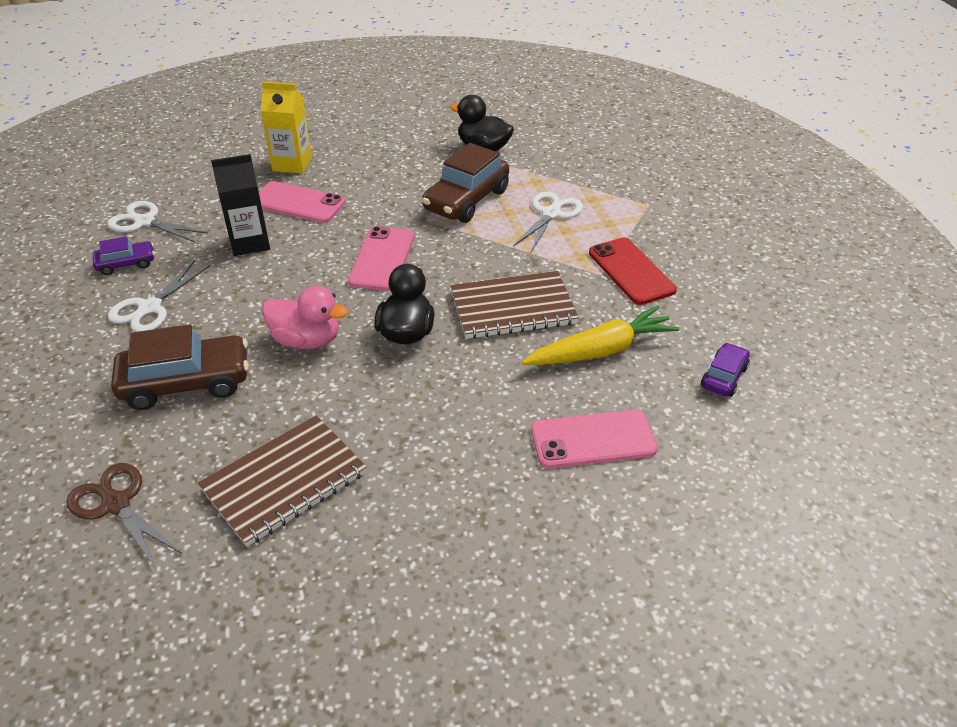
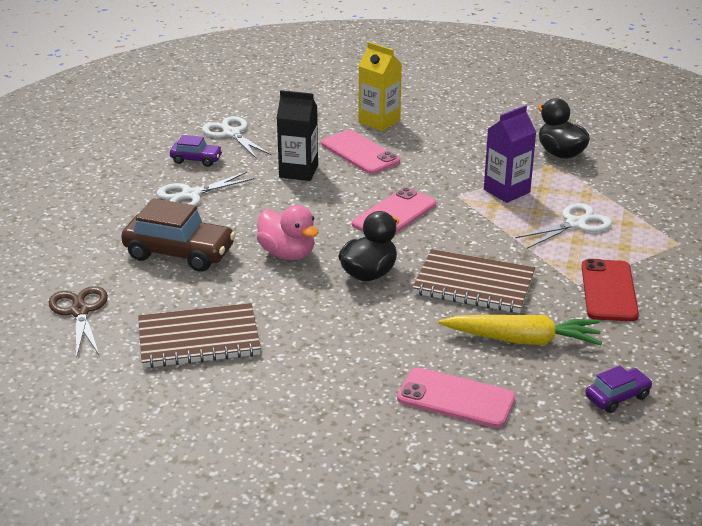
camera: 30 degrees right, 10 degrees down
(466, 200) = (506, 191): brown car -> purple carton

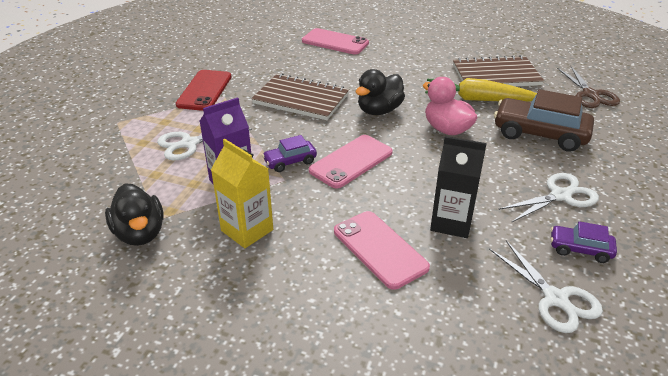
camera: 175 degrees left, 5 degrees up
(379, 121) = (349, 313): yellow carton -> yellow carton (247, 230)
(522, 340) = (283, 66): yellow carrot -> yellow carrot (478, 100)
(617, 397) = (244, 39): purple car -> purple car (290, 162)

